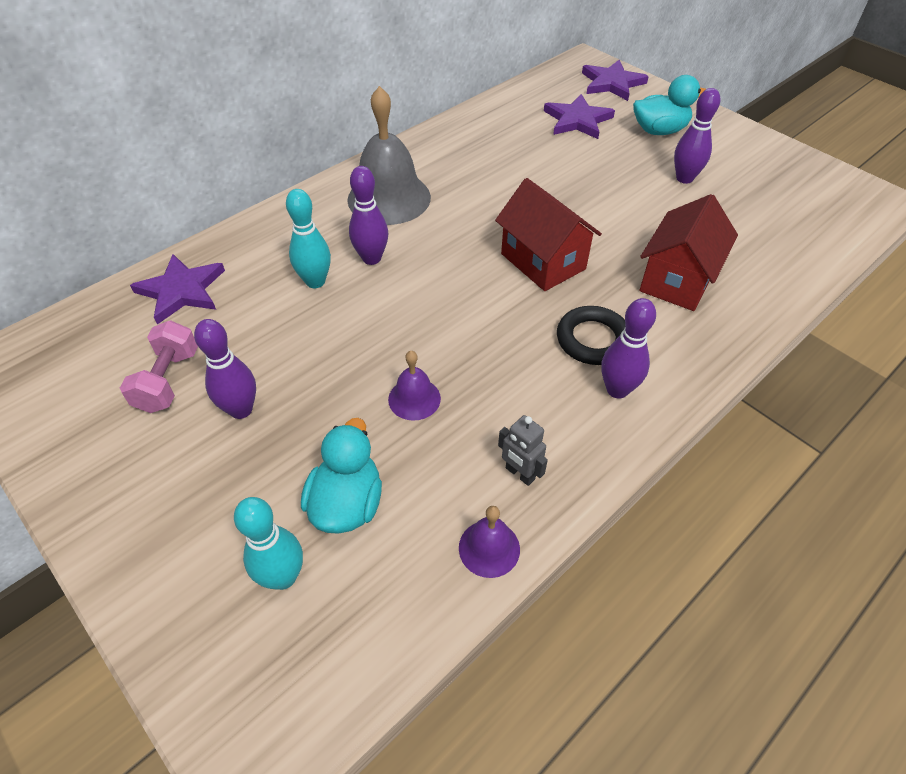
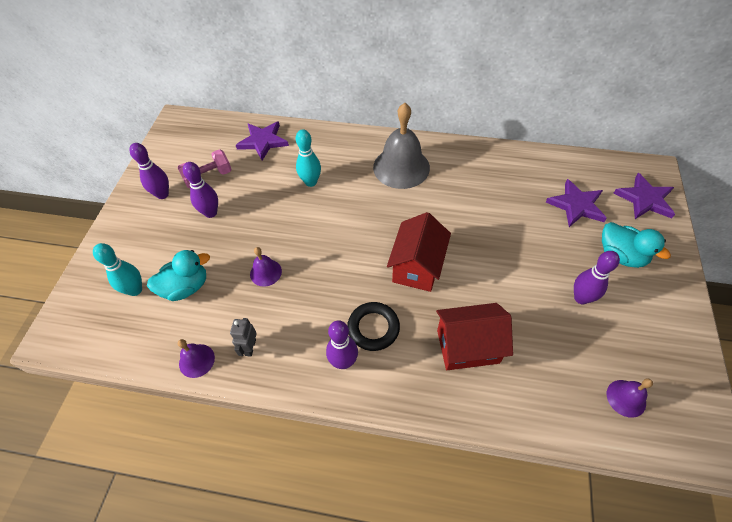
camera: 55 degrees right, 5 degrees up
(371, 258) = (347, 192): purple bowling pin -> purple bowling pin (162, 194)
(808, 214) = (626, 398): none -> purple bell

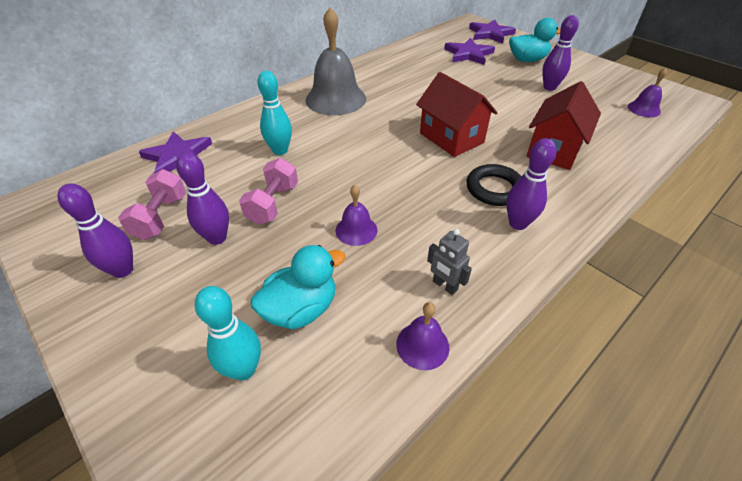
camera: 55 degrees left, 10 degrees down
(186, 287) = (301, 309): turquoise duck -> turquoise duck turned 45 degrees clockwise
(257, 216) = (273, 204): none -> pink dumbbell

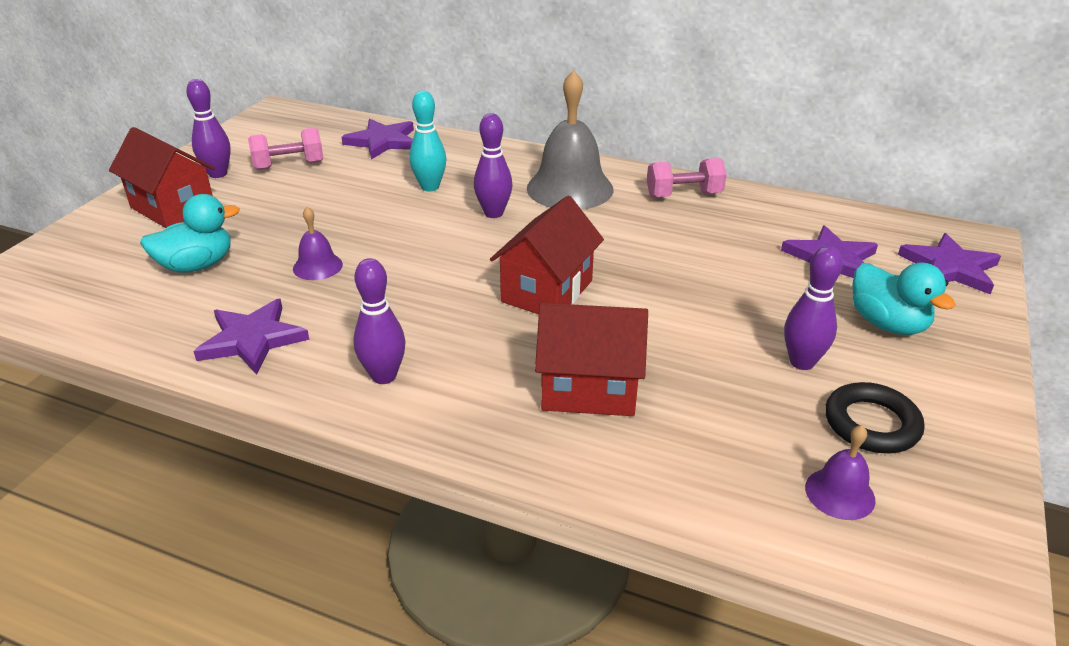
camera: 65 degrees right, 10 degrees down
(164, 316) = (173, 208): none -> red house
(217, 238) = (273, 199): purple bowling pin -> purple bowling pin (493, 213)
(244, 369) = (126, 258): turquoise bowling pin -> none
(273, 204) = (336, 210): pink dumbbell -> pink dumbbell (684, 195)
(301, 309) = (197, 265): turquoise duck -> turquoise duck turned 60 degrees counterclockwise
(422, 345) = (168, 341): purple bell -> none
(444, 286) = (252, 339): grey robot -> purple star
(494, 189) = (448, 346): black ring -> black ring (871, 424)

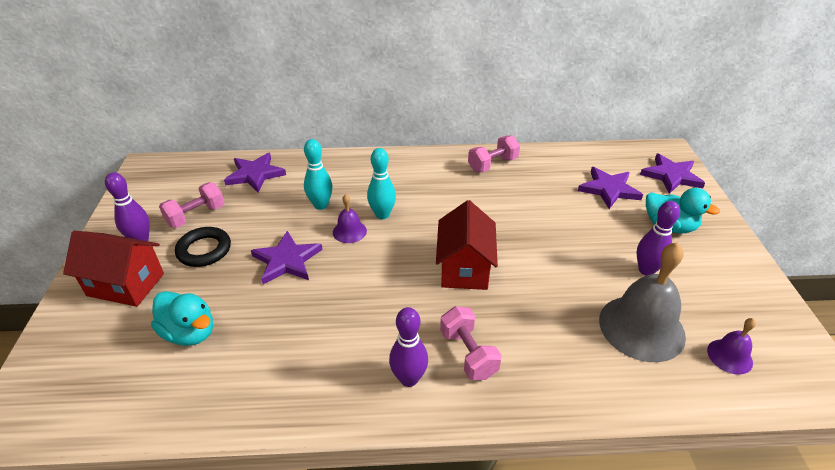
camera: 25 degrees left, 5 degrees up
(197, 265) = (190, 333): turquoise duck -> turquoise duck turned 90 degrees clockwise
(252, 339) = (288, 384): purple star -> purple star (287, 260)
(317, 266) = (289, 301): purple bell -> purple bell (349, 231)
(474, 375) = (468, 354): none -> pink dumbbell
(493, 213) = (382, 215): purple bowling pin -> turquoise bowling pin
(570, 188) = (418, 179): grey bell -> grey bell (641, 327)
(589, 389) = (546, 337): red house -> none
(871, 424) = (710, 300): black ring -> black ring (204, 250)

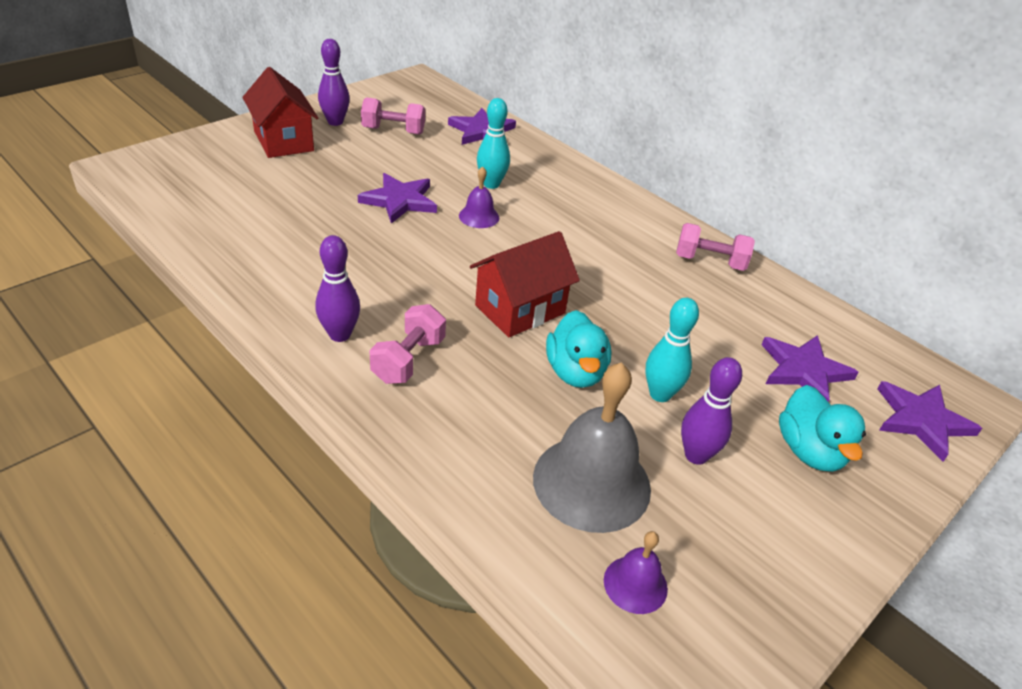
camera: 45 degrees right, 0 degrees up
(190, 333) = (268, 195): turquoise duck -> turquoise duck (575, 372)
(204, 250) = (360, 155): black ring -> none
(382, 215) = (527, 224): turquoise bowling pin -> turquoise bowling pin (660, 394)

